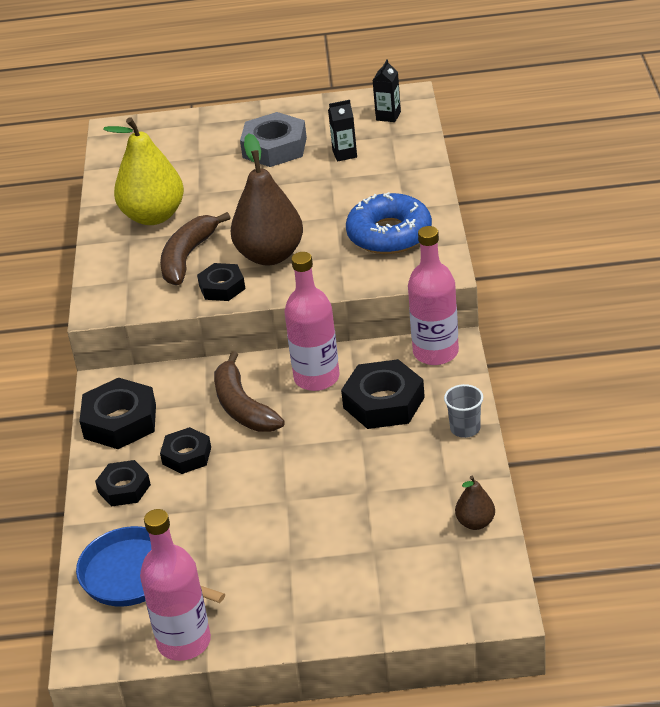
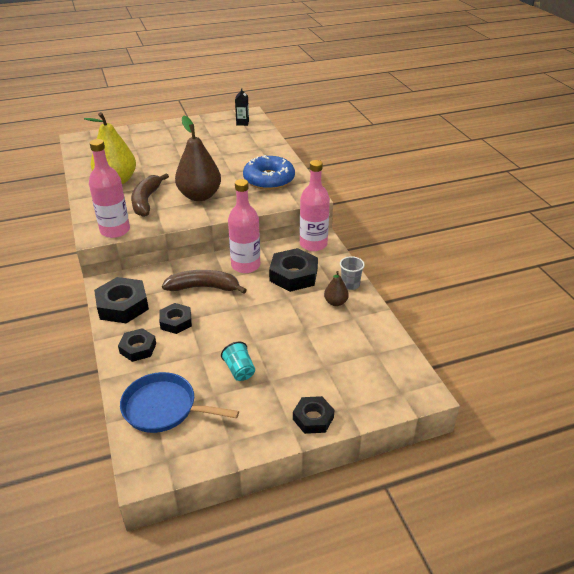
camera: 20 degrees left, 0 degrees up
(184, 642) = (215, 451): pink bottle -> pink bottle (115, 230)
(222, 287) = (175, 215): black nut -> black nut (313, 418)
(242, 407) = (204, 287): brown banana -> brown banana turned 135 degrees clockwise
(251, 539) = (239, 370): none -> turquoise cup
(274, 147) = (181, 141): grey nut -> none
(344, 154) = (225, 142): black carton -> none
(475, 523) = (382, 340): brown pear -> brown pear (335, 302)

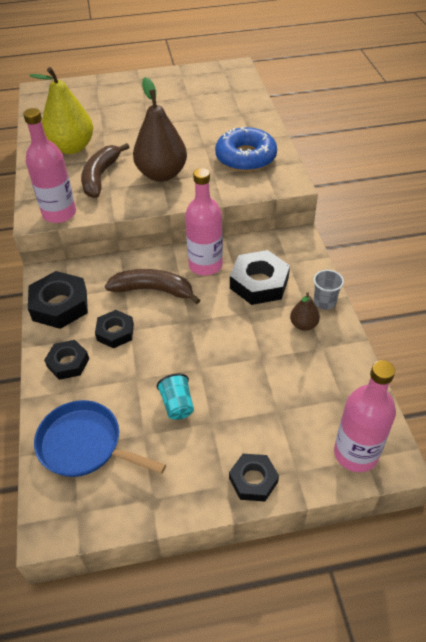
camera: 10 degrees right, 10 degrees up
(242, 123) = (226, 78): black carton -> none
(313, 244) = (288, 243): pink bottle -> pink bottle (355, 453)

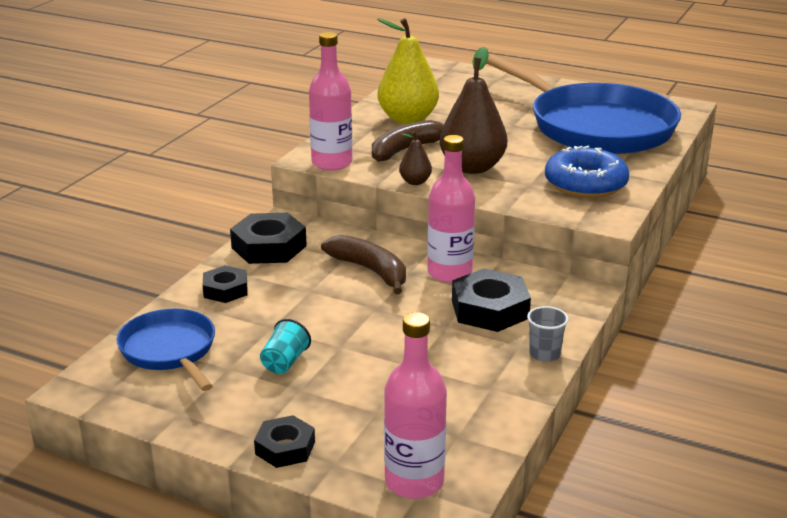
camera: 35 degrees right, 20 degrees down
(115, 332) = (294, 286): black nut -> none
(201, 105) = (595, 127): none -> blue pan
(303, 325) = (494, 361): brown pear -> brown pear (415, 182)

